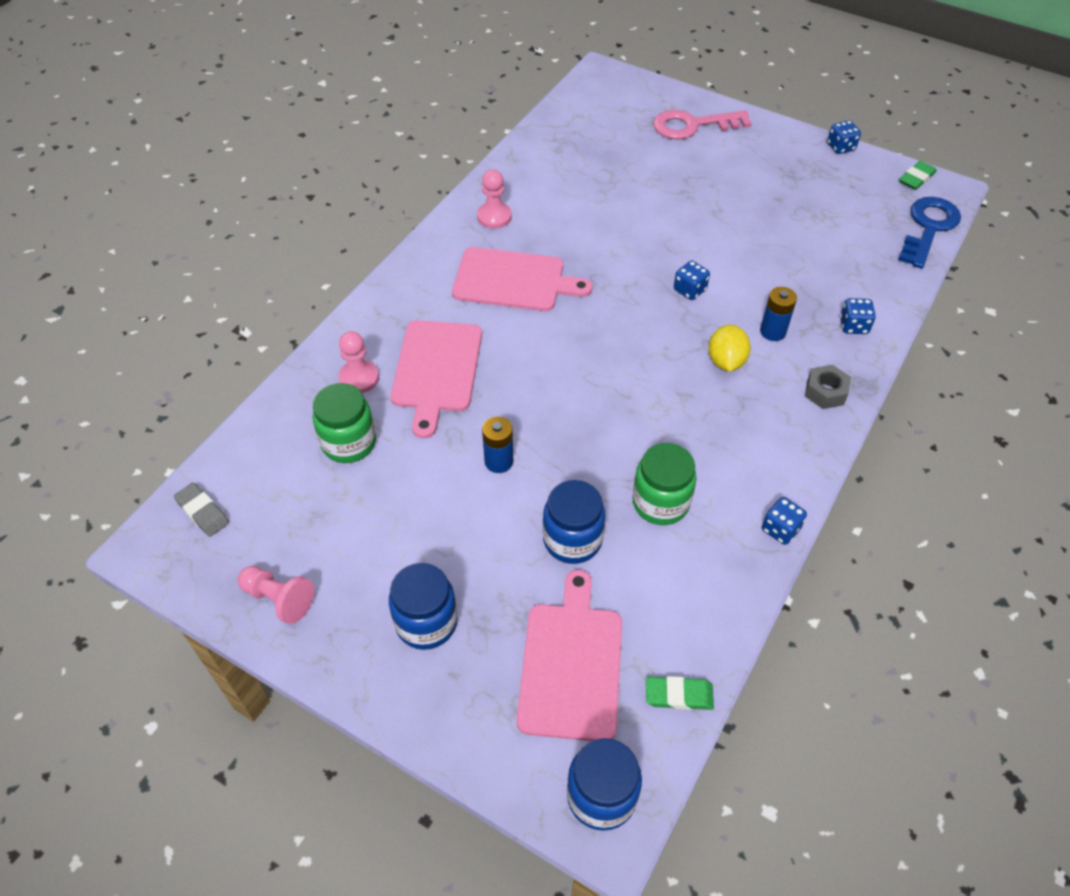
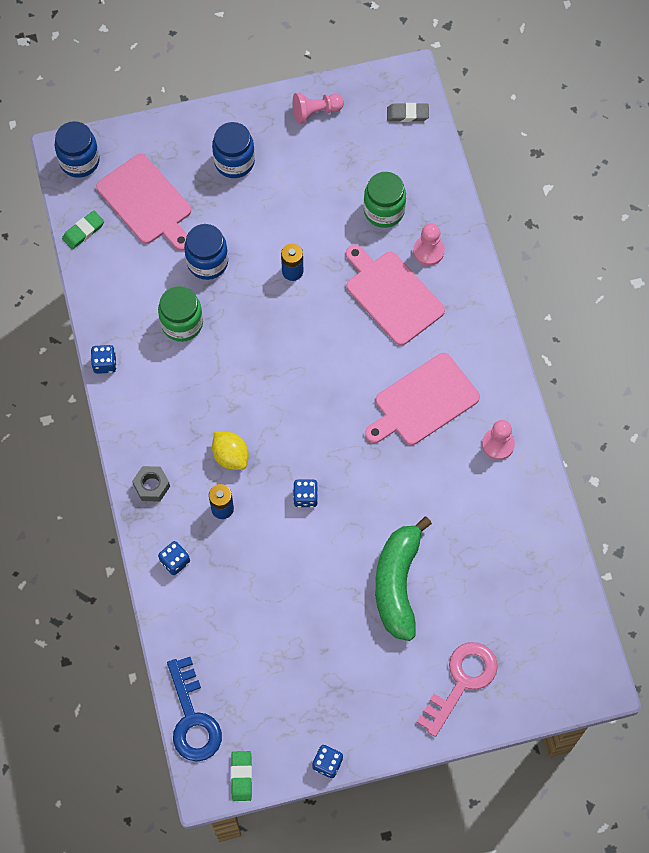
camera: 135 degrees right, 15 degrees up
(676, 196) = (397, 583): none -> green banana

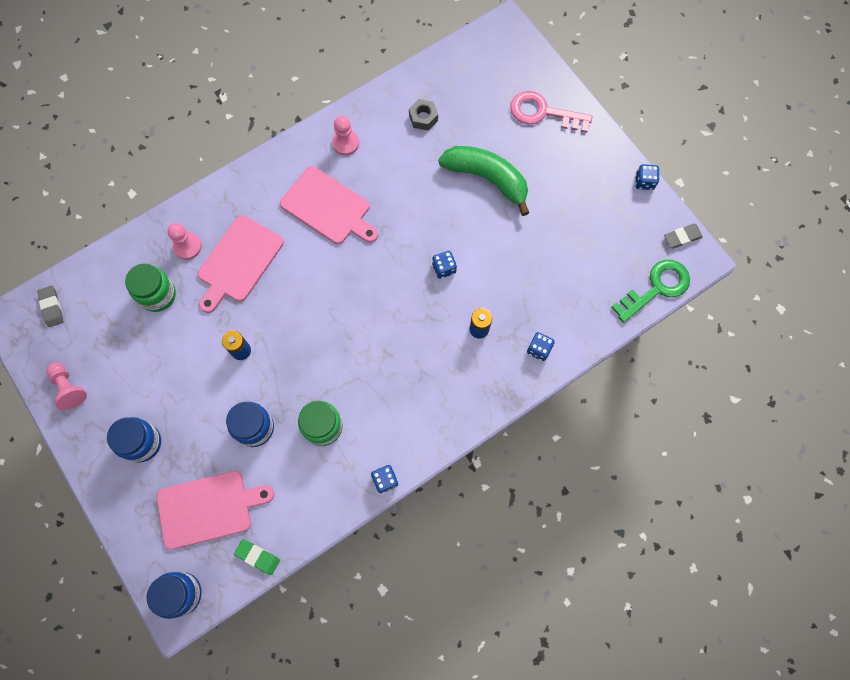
camera: 110 degrees left, 5 degrees up
(146, 202) = (208, 508): pink cutting board -> pink cutting board turned 45 degrees clockwise
(152, 486) = (482, 393): grey nut -> grey nut (423, 118)
(192, 718) = (656, 288): blue key -> green key
(231, 456) = (431, 339): yellow lemon -> none
(241, 776) = (682, 237): green eraser -> grey eraser
(397, 583) = (487, 178): green banana -> green banana turned 135 degrees counterclockwise

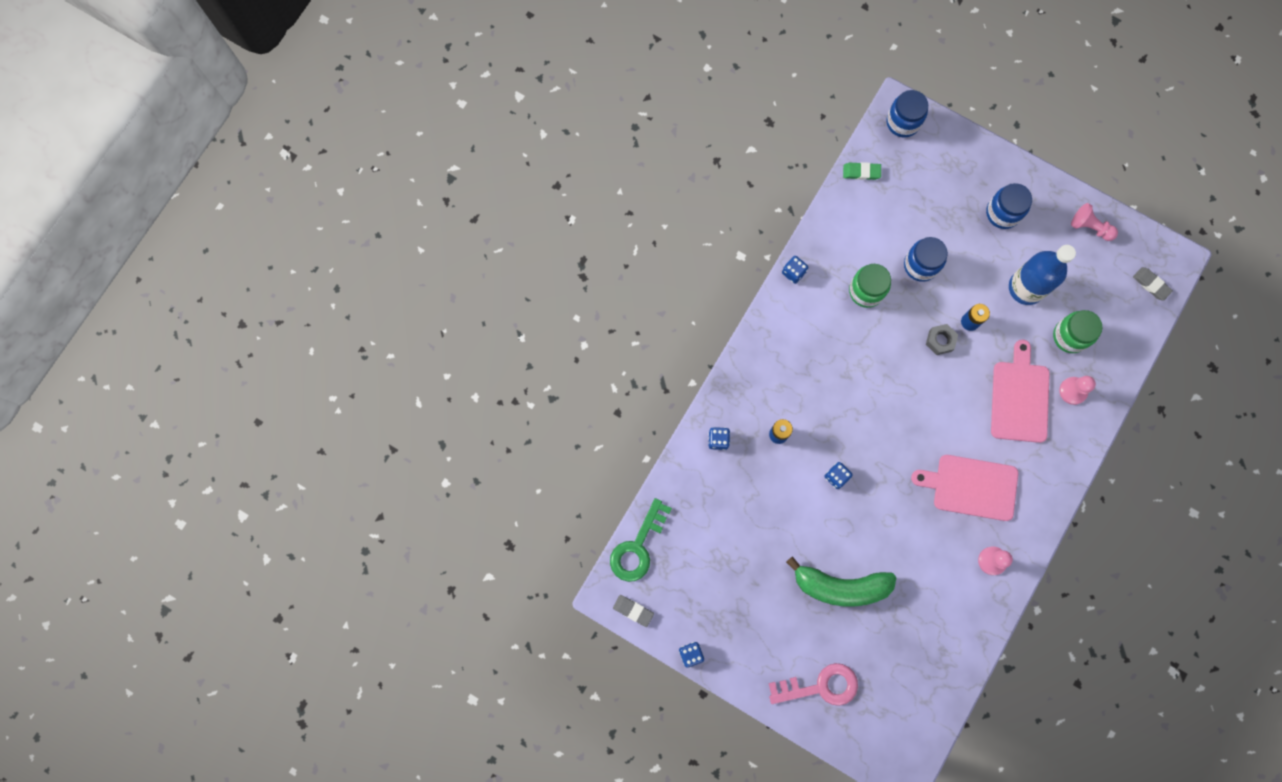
camera: 155 degrees right, 5 degrees up
(168, 358) = (1026, 287): none -> blue bottle
(208, 508) = (920, 189): pink cutting board -> none
(423, 118) = (933, 624): grey nut -> grey nut (940, 341)
(682, 237) = (633, 610): grey eraser -> grey eraser turned 75 degrees clockwise

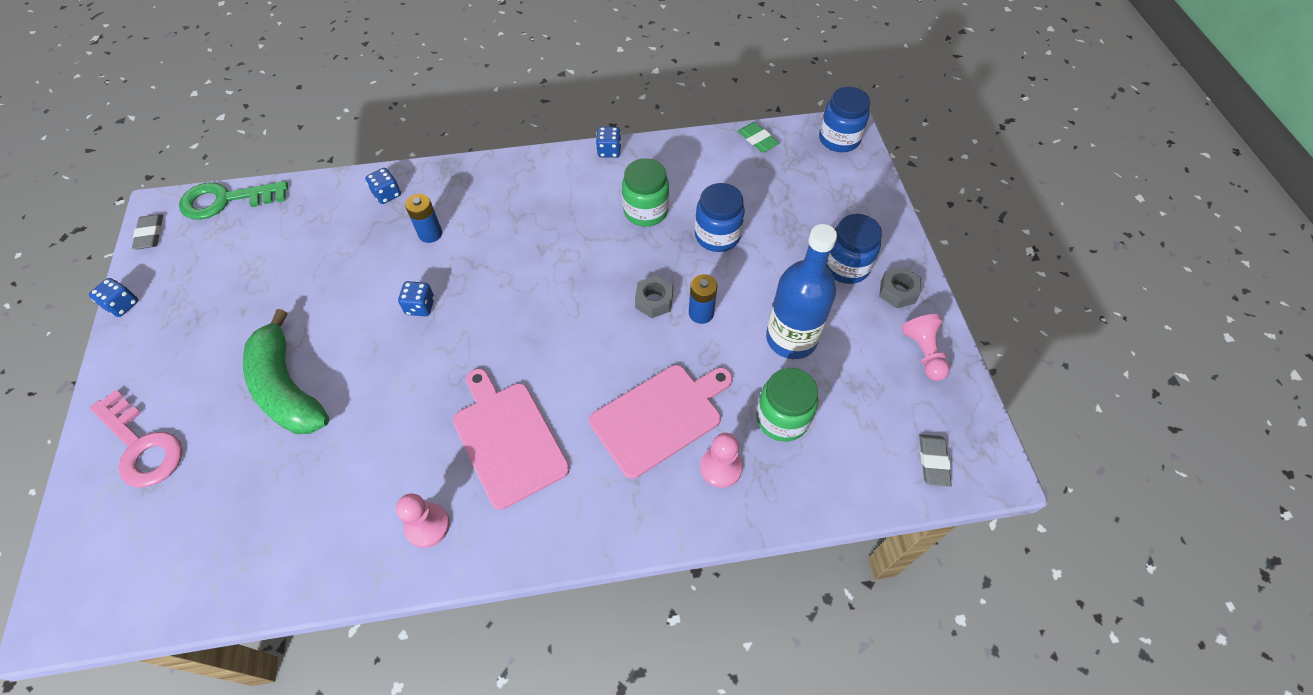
camera: 50 degrees right, 20 degrees down
(1042, 201) = (897, 292): none -> grey nut

